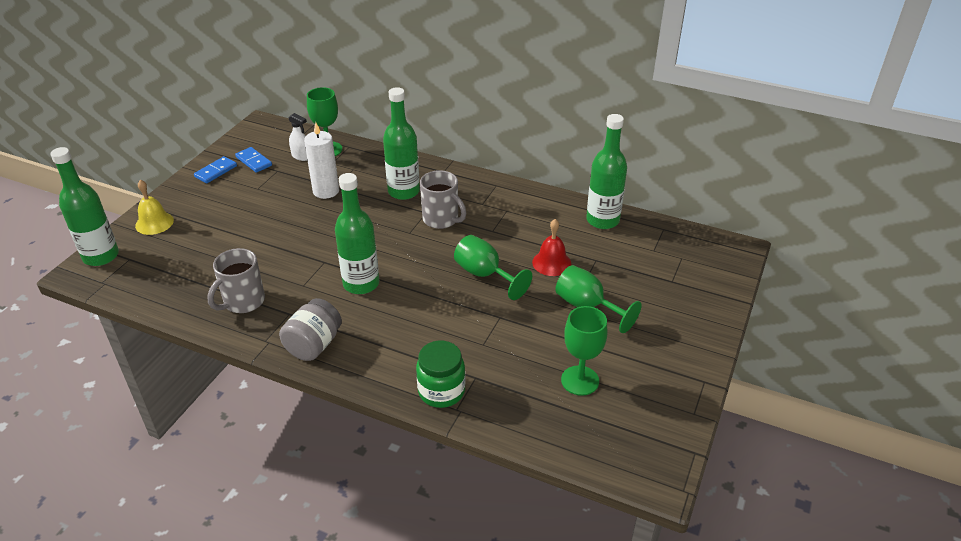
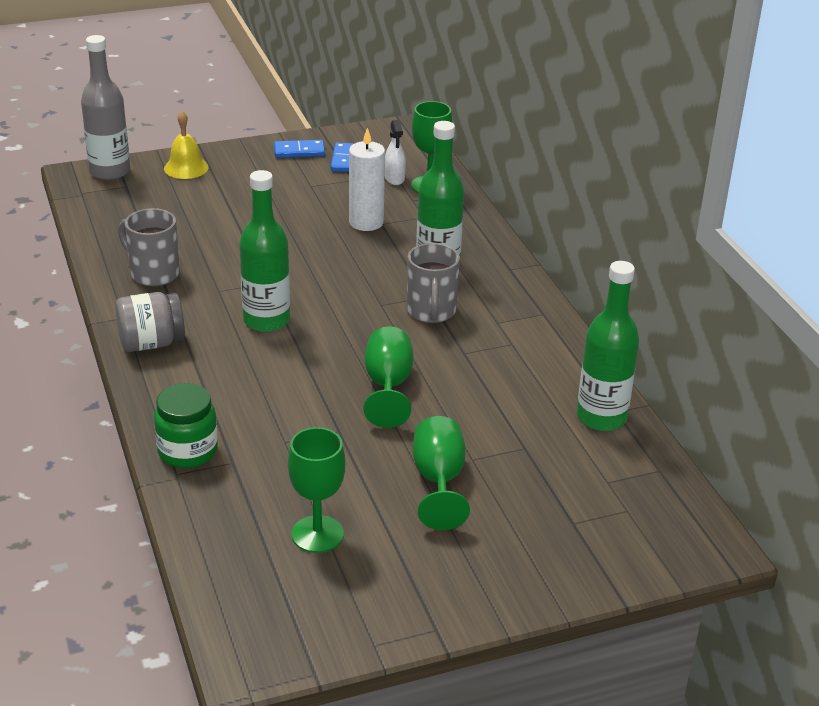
camera: 45 degrees right, 5 degrees down
(101, 256) = (110, 172): green bottle -> grey bottle
(243, 302) = (153, 273): grey mug -> grey mug turned 45 degrees clockwise
(551, 263) = (472, 419): red bell -> none

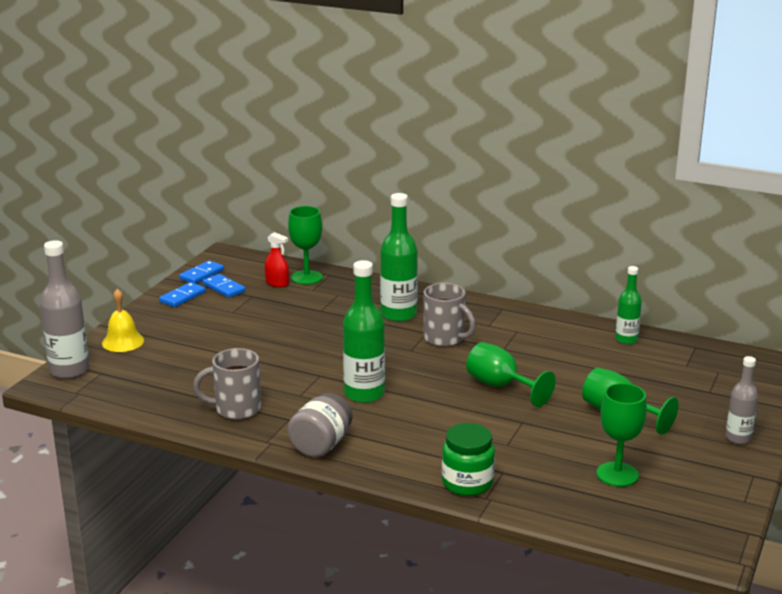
camera: 45 degrees left, 10 degrees down
(351, 138) = (202, 274): none -> blue domino
(366, 222) = (310, 314): white candle -> none
(394, 178) = (277, 283): white spray bottle -> red spray bottle
(500, 586) = (738, 438): none -> grey bottle
(601, 417) = (626, 339): green bottle -> green bottle, size x0.60

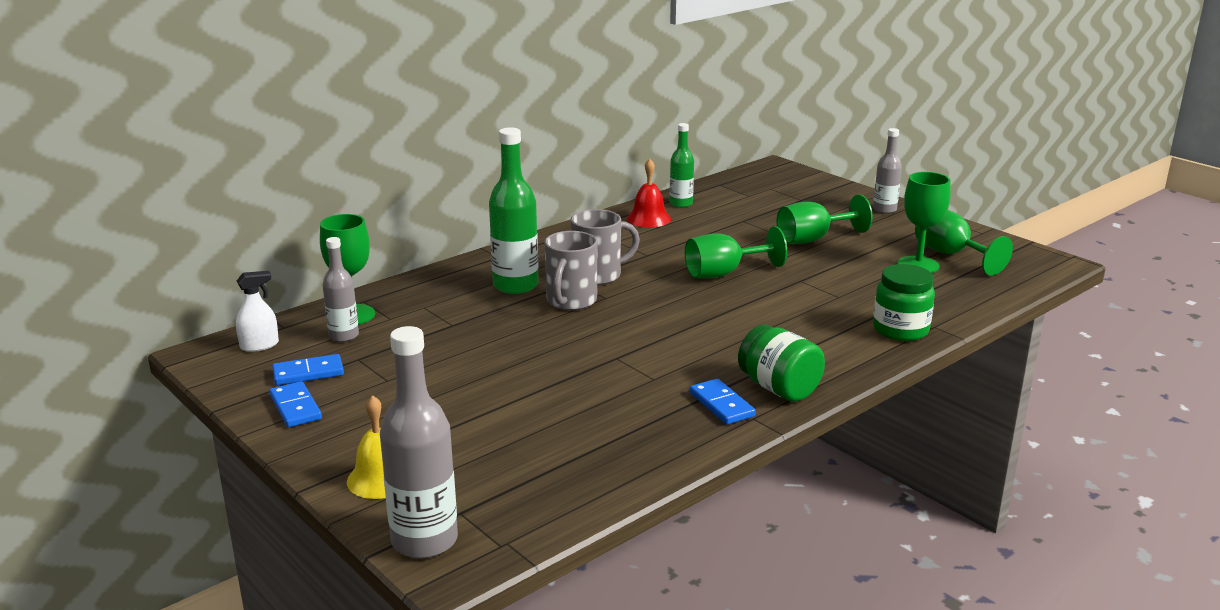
camera: 65 degrees left, 0 degrees up
(202, 274) = (243, 381): blue domino -> blue domino (722, 404)
(236, 409) = (655, 425): grey mug -> grey mug (570, 302)
(246, 265) = (259, 345): none -> white spray bottle
(277, 283) = (344, 336): red spray bottle -> grey bottle
(321, 445) = (779, 388): grey jar -> green jar
(364, 394) = (682, 342): green bottle -> none
(577, 333) = (648, 218): none -> red bell
(663, 489) = (951, 254): none -> green goblet

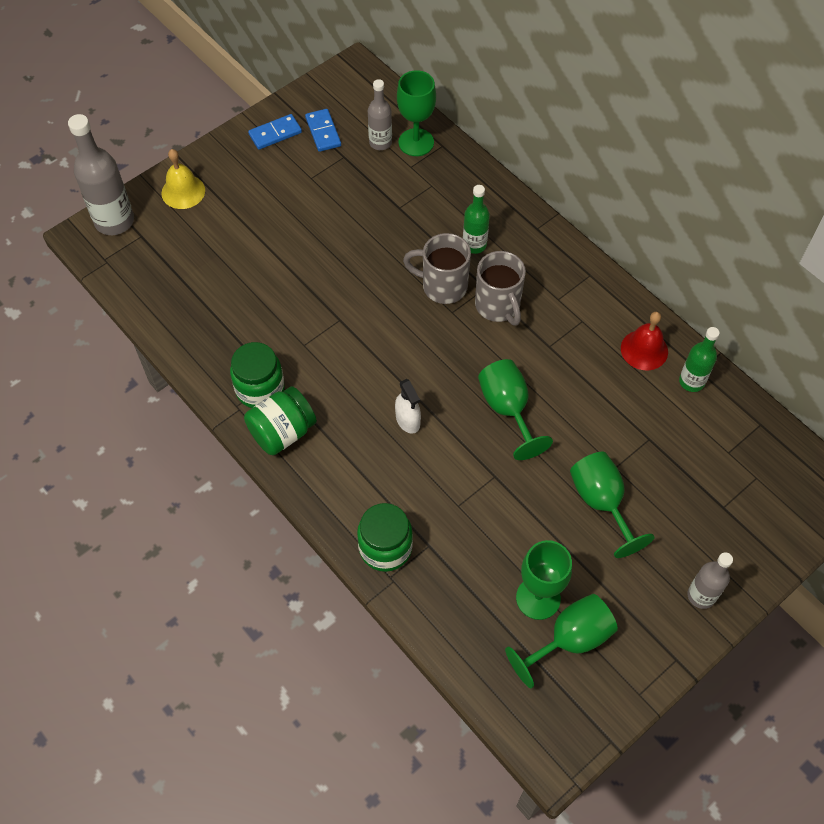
camera: 90 degrees right, 35 degrees up
(259, 345) = (366, 97): white spray bottle -> white spray bottle (408, 420)
(515, 285) = (474, 245): green bottle -> green bottle, size x0.60
(722, 404) = (260, 389): blue domino -> green jar

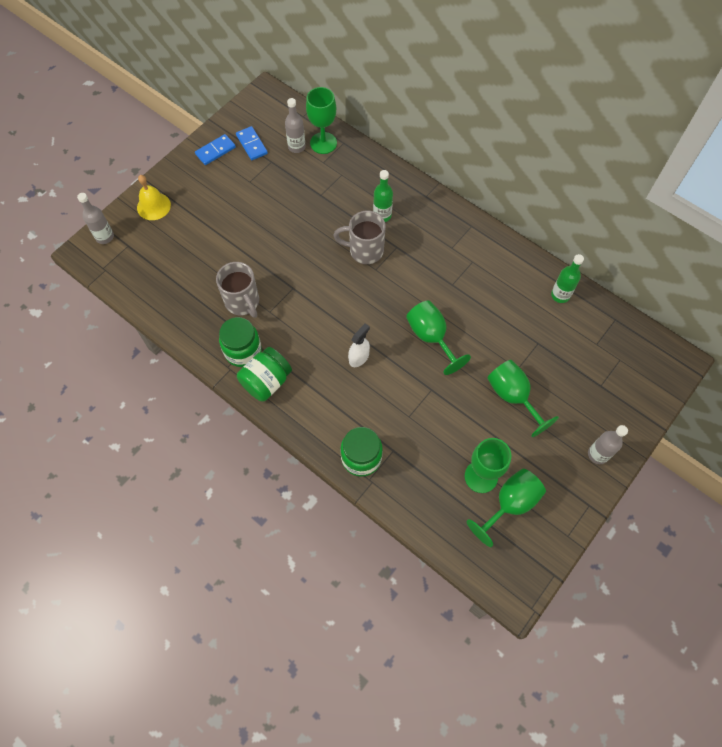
camera: 10 degrees left, 5 degrees up
(114, 221) = (105, 237): grey bottle -> grey bottle, size x0.60
(408, 420) = (359, 357): white spray bottle -> white spray bottle turned 105 degrees counterclockwise
(498, 306) = (409, 260): grey mug -> grey mug (243, 302)
(644, 350) = (521, 276): red bell -> none

